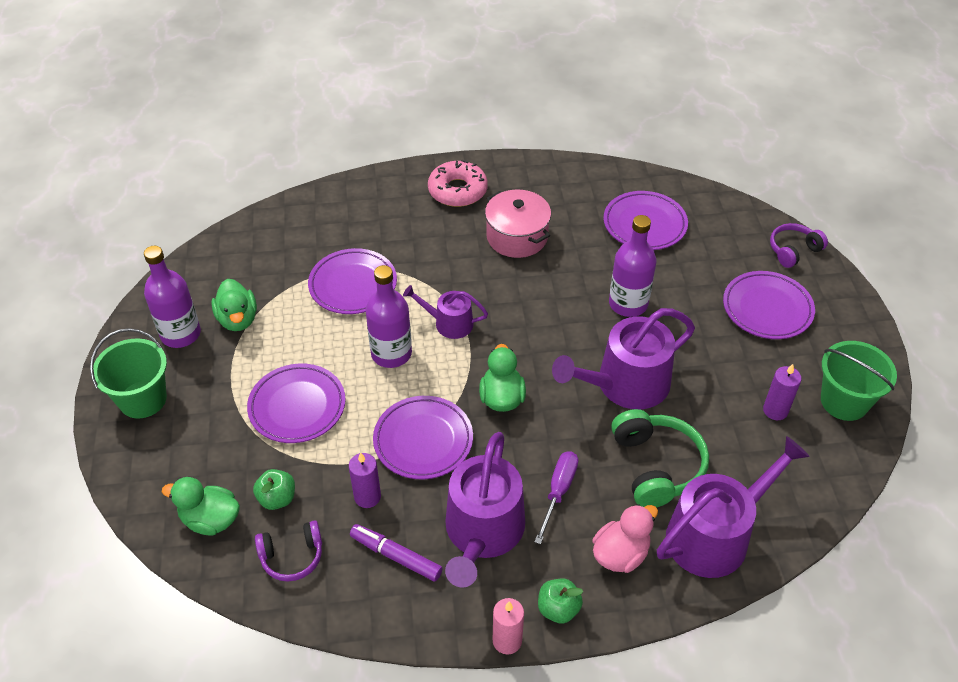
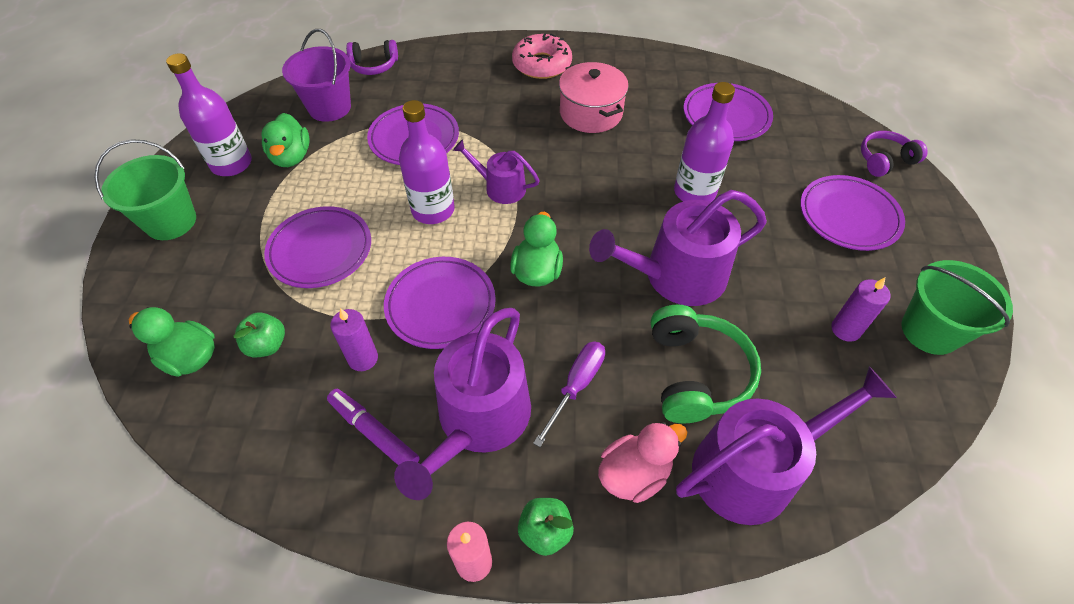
camera: 10 degrees right, 5 degrees up
(259, 263) = (329, 107): none -> purple bucket
(292, 556) = (260, 413): purple headphones -> purple headphones (374, 65)

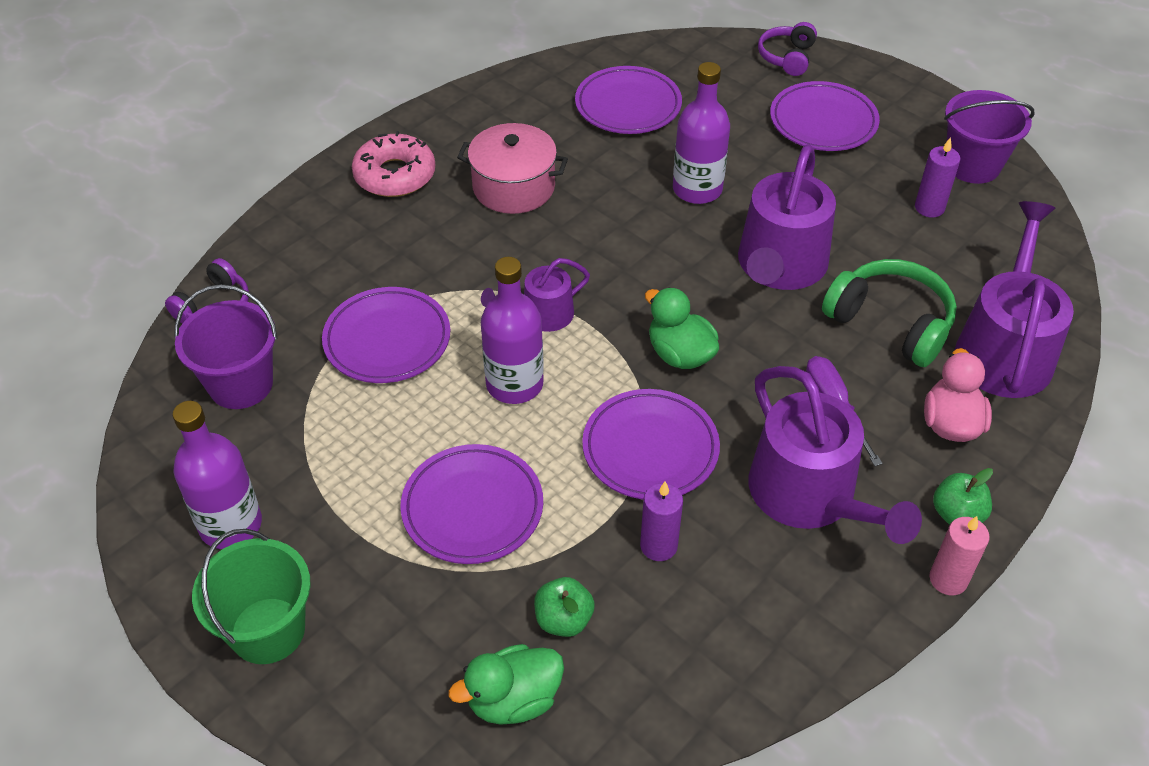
camera: 50 degrees left, 5 degrees down
(291, 157) = (288, 462): green duck -> none
(374, 432) = (755, 582): purple marker -> none
(930, 331) = (972, 165): green bucket -> purple bucket

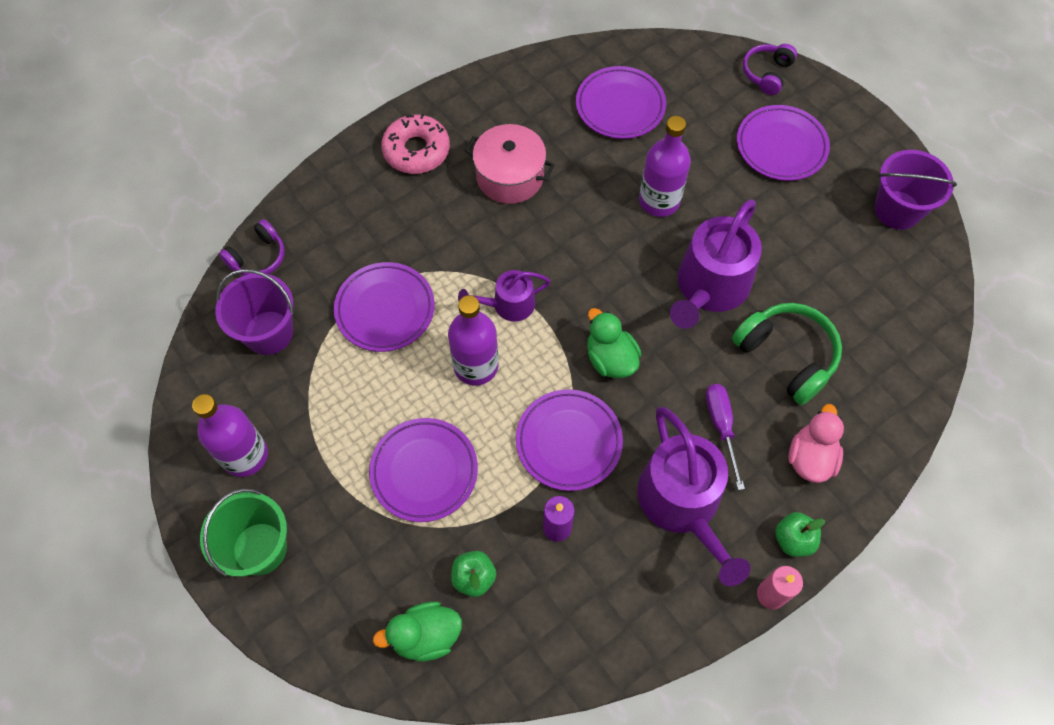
camera: 10 degrees right, 15 degrees up
(929, 208) = (848, 248): purple candle -> none
(1004, 349) = (873, 395): purple watering can -> none

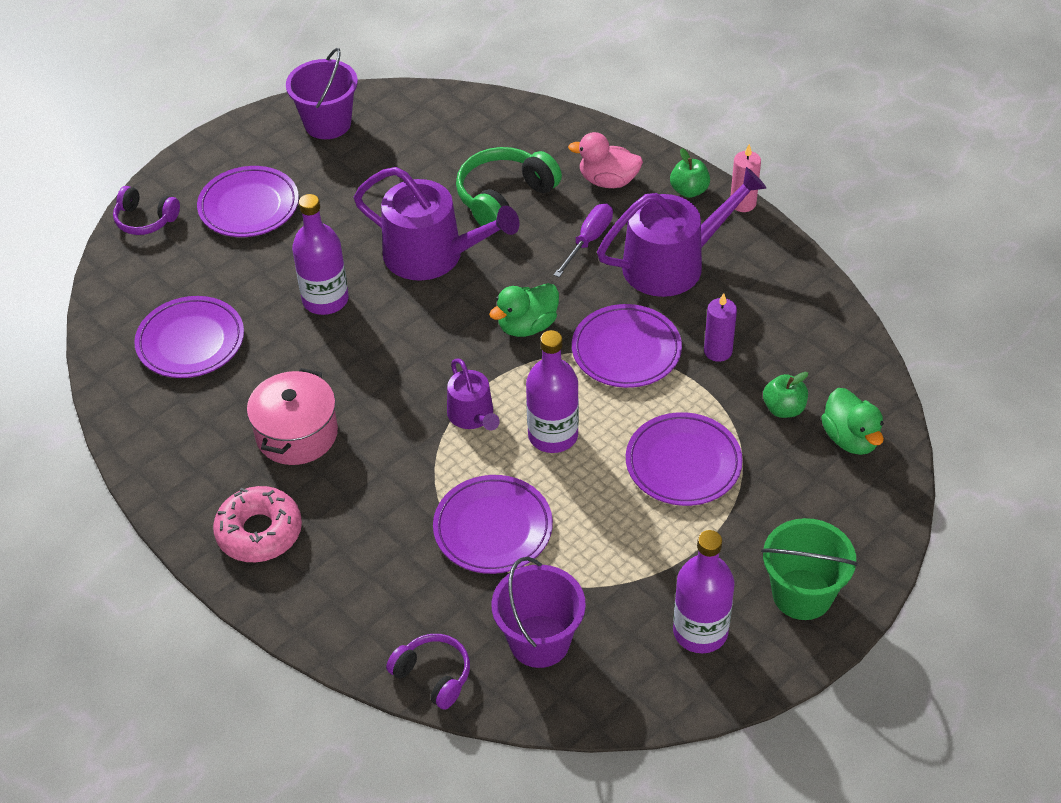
camera: 95 degrees left, 15 degrees down
(721, 427) = (588, 240): purple screwdriver -> purple screwdriver turned 135 degrees clockwise

